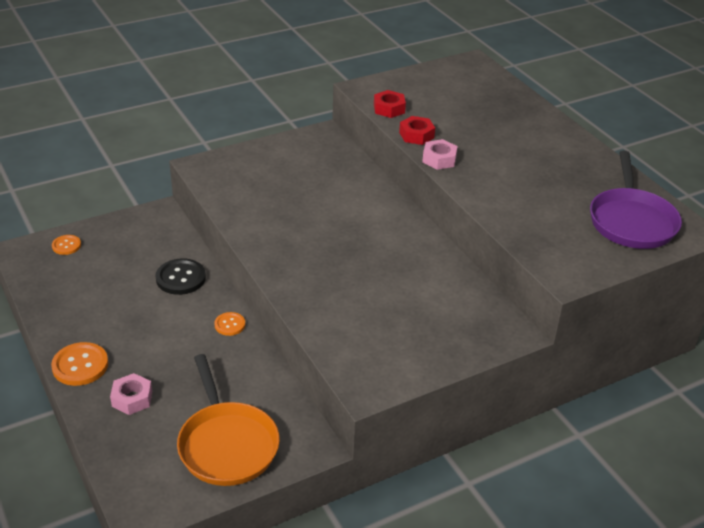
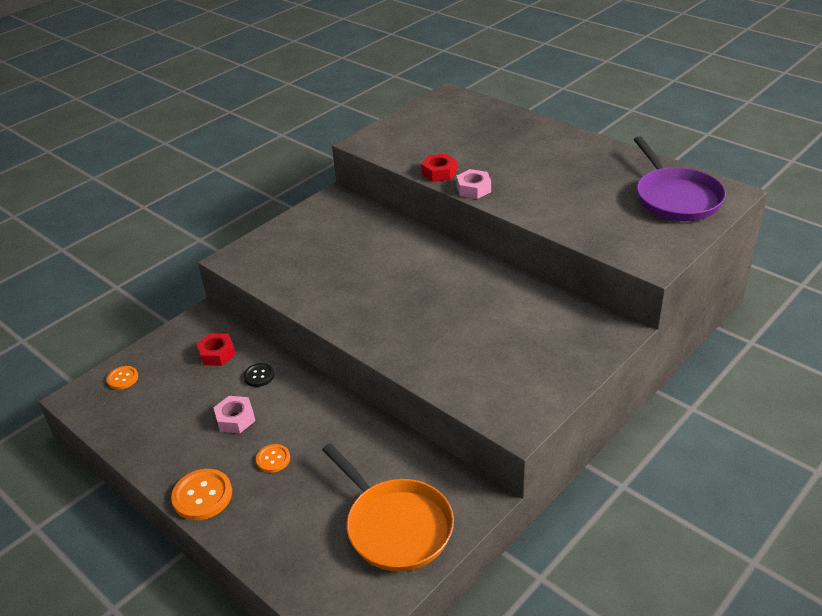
camera: 15 degrees left, 0 degrees up
(132, 398) = (275, 512): pink nut -> pink nut (235, 419)
(180, 278) = (259, 376): black button -> black button, size x0.59
(230, 325) = (333, 406): orange button -> orange button (273, 459)
(389, 109) = (399, 155): red nut -> red nut (217, 354)

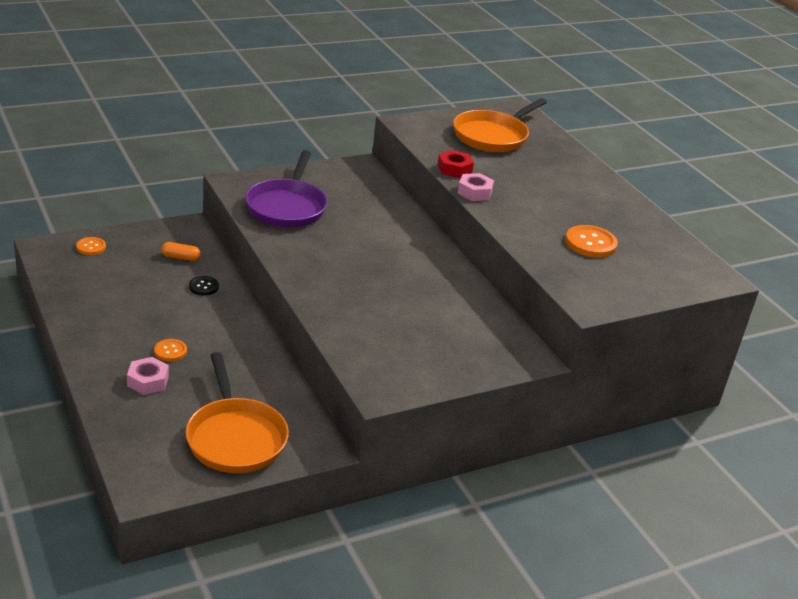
camera: 15 degrees right, 5 degrees down
(202, 496) = (95, 354): orange button -> orange button (590, 243)
(217, 354) = (180, 257): red nut -> orange capsule
(235, 419) = (161, 310): pink nut -> pink nut (148, 381)
(446, 127) = (493, 136): none -> orange pan
(675, 197) = (660, 263): purple pan -> purple pan (287, 207)

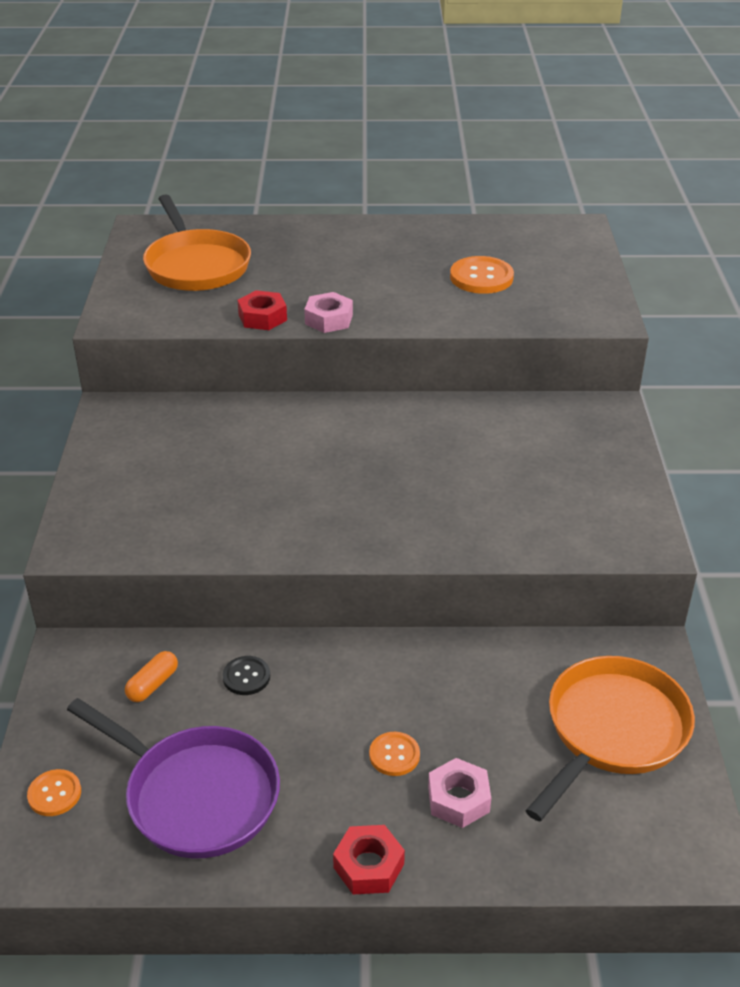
camera: 60 degrees left, 5 degrees up
(85, 356) = (368, 866): none -> red nut
(235, 437) = (612, 731): orange pan -> orange pan turned 60 degrees counterclockwise
(287, 207) = (178, 509): purple pan -> purple pan (195, 795)

